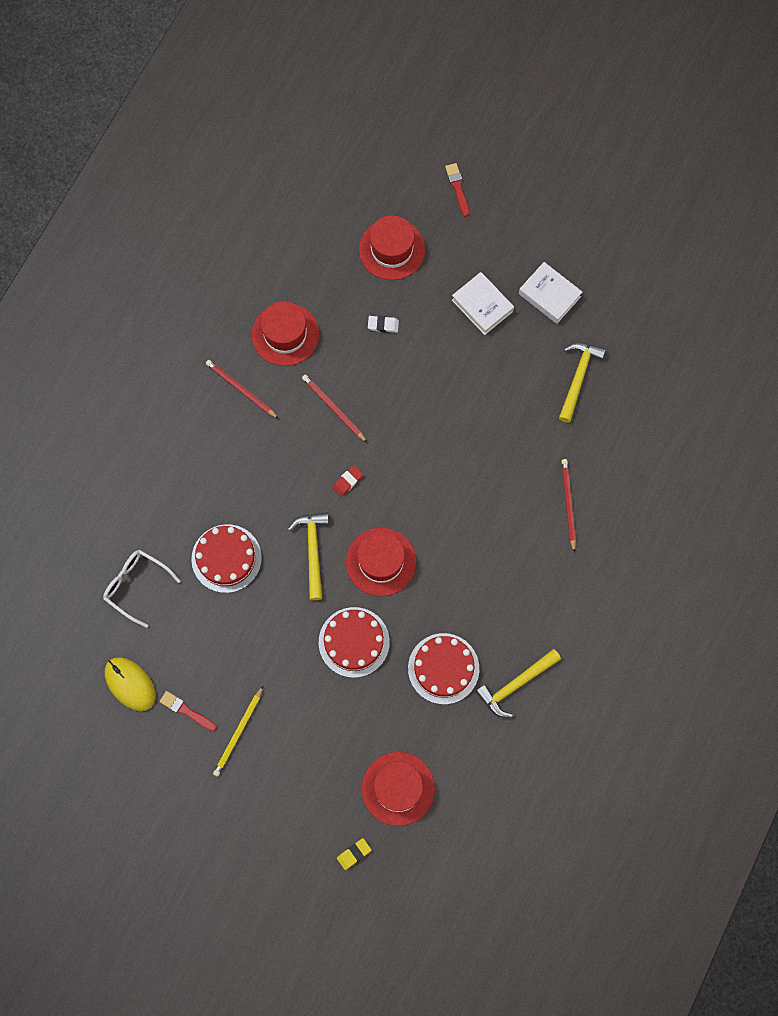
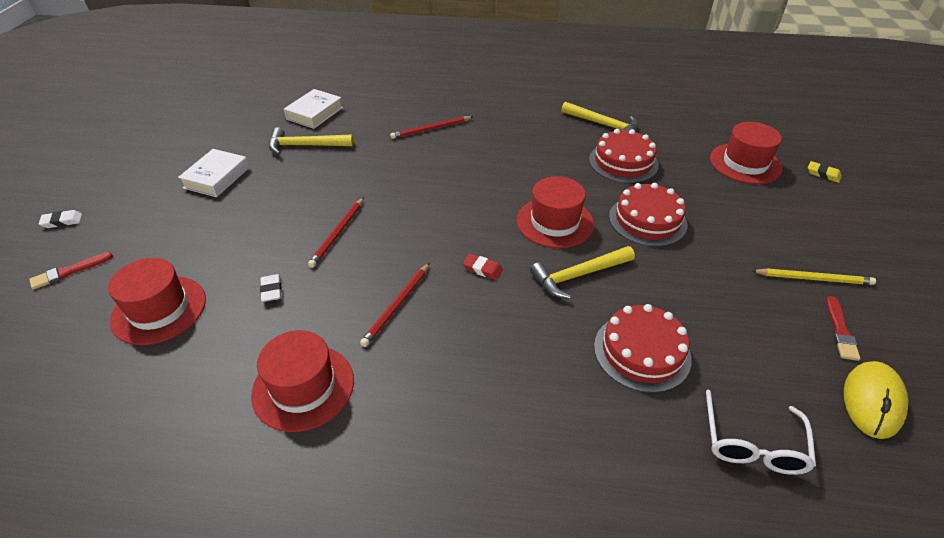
camera: 110 degrees left, 30 degrees down
(241, 389) = (404, 413): red pencil -> red pencil (338, 233)
(482, 305) = (234, 218): white book -> white book (314, 113)
(526, 177) = (62, 221): none -> white eraser

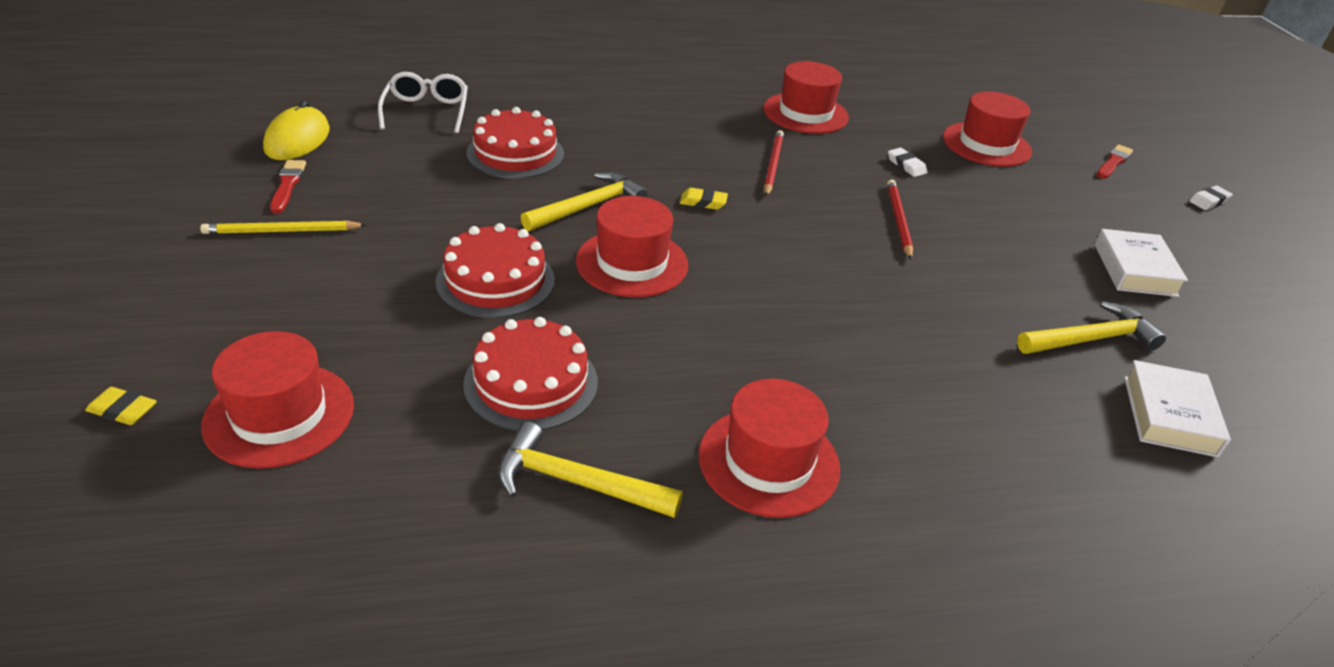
camera: 160 degrees right, 5 degrees down
(431, 129) = (924, 409): red pencil -> none
(482, 269) = (703, 202): red eraser -> yellow eraser
(517, 121) = (768, 461): none -> red hat

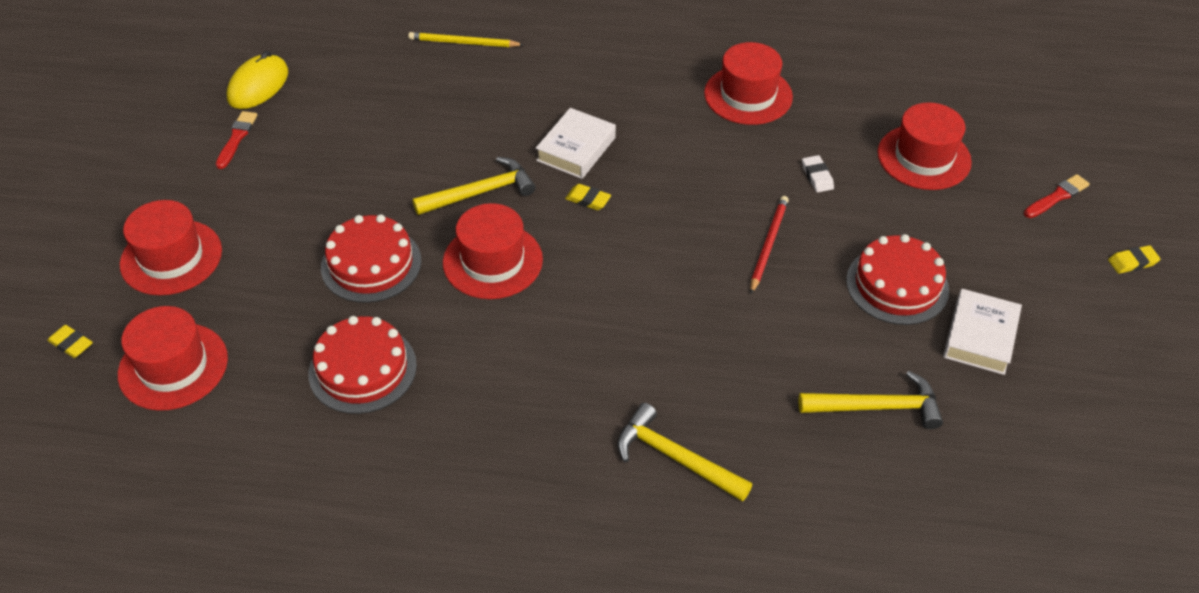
camera: 20 degrees right, 10 degrees up
(282, 231) = (219, 189): yellow pencil -> yellow pencil (463, 43)
(426, 111) = (378, 60): white glasses -> none
(515, 153) = (440, 121): red cake -> red cake (897, 285)
(576, 482) = (363, 463): yellow hammer -> yellow hammer (675, 457)
(768, 461) = (517, 473): red hat -> red hat (171, 257)
(773, 165) = (678, 161): red pencil -> none
(1169, 416) = (898, 497): white book -> white book (576, 149)
(1208, 201) = (1132, 262): white eraser -> yellow eraser

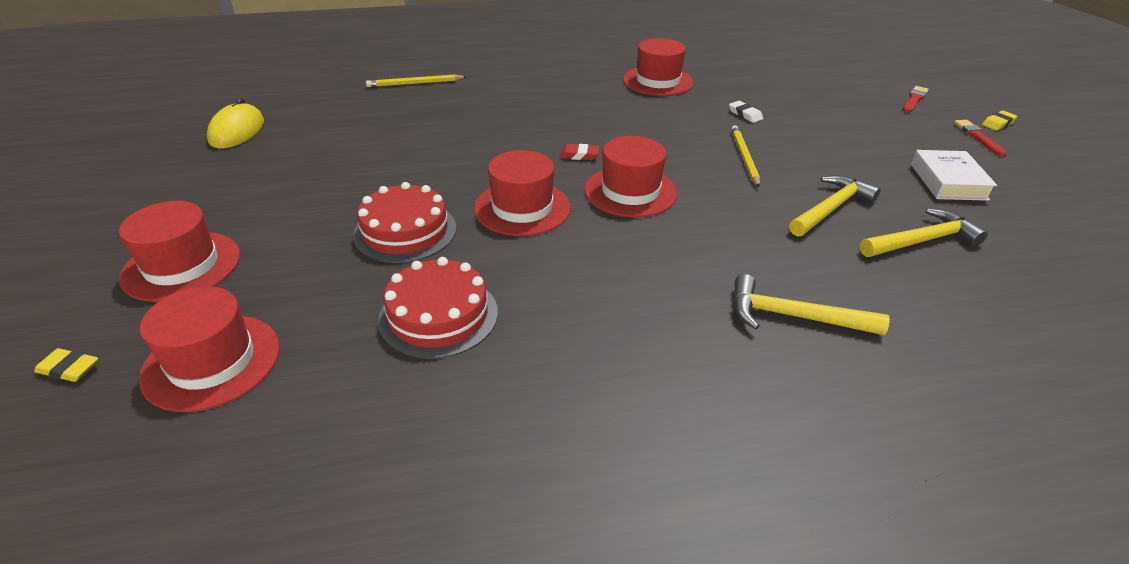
camera: 20 degrees left, 10 degrees down
(236, 138) = (227, 167): red brush -> red brush (978, 137)
(480, 192) = (483, 166): yellow hammer -> yellow hammer (831, 208)
(576, 149) = (548, 128): white book -> none
(588, 200) = (579, 155): yellow eraser -> red eraser
(768, 245) = (744, 157): red pencil -> yellow pencil
(897, 285) = (860, 163): red cake -> none
(924, 157) = (808, 94): red hat -> red hat (630, 191)

